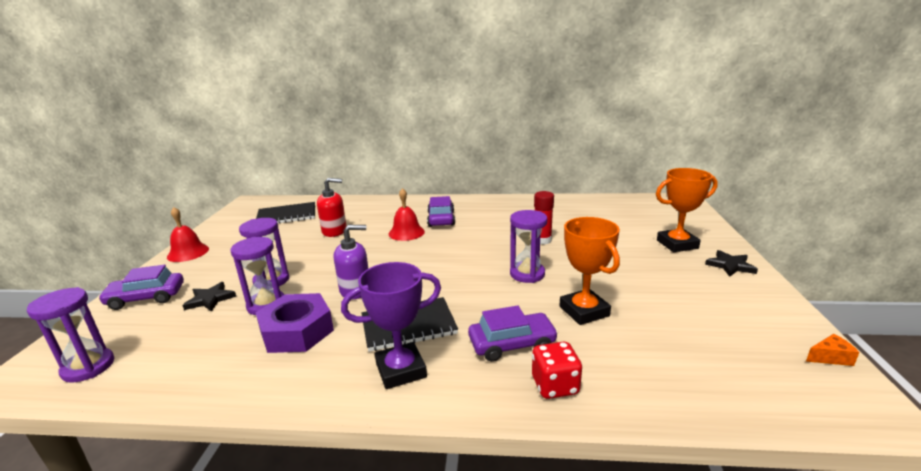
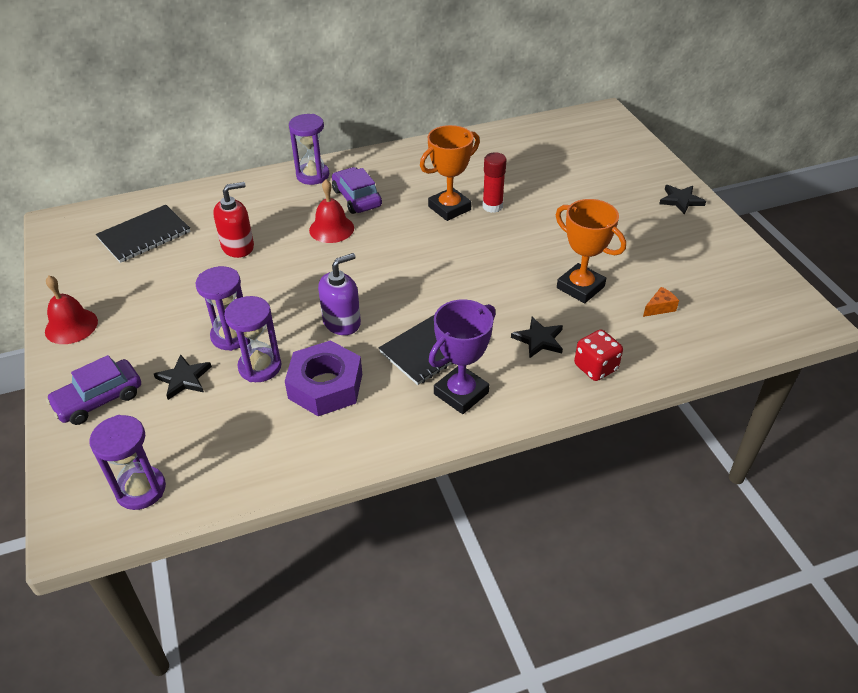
camera: 25 degrees left, 20 degrees up
(512, 344) = (539, 339): purple car -> black star
(527, 274) = (504, 256): purple hourglass -> purple hourglass (313, 175)
(677, 244) = (625, 183): orange trophy -> orange trophy (449, 208)
(830, 357) = (778, 282): orange cheese -> orange cheese (659, 308)

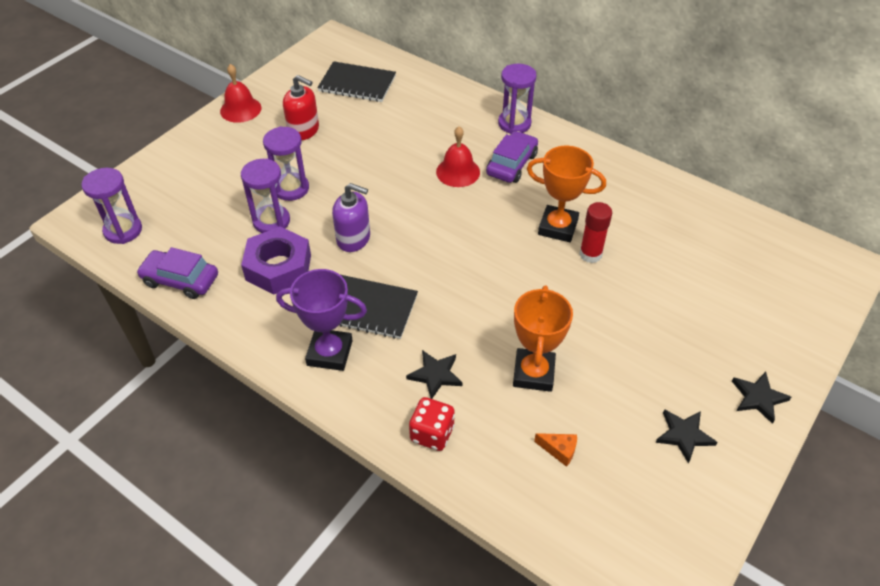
camera: 55 degrees right, 5 degrees up
(99, 399) = (185, 163): purple car -> purple car (180, 280)
(184, 379) = (232, 190): black star -> black star (684, 435)
(238, 247) = (388, 135): red soap dispenser -> red soap dispenser (304, 130)

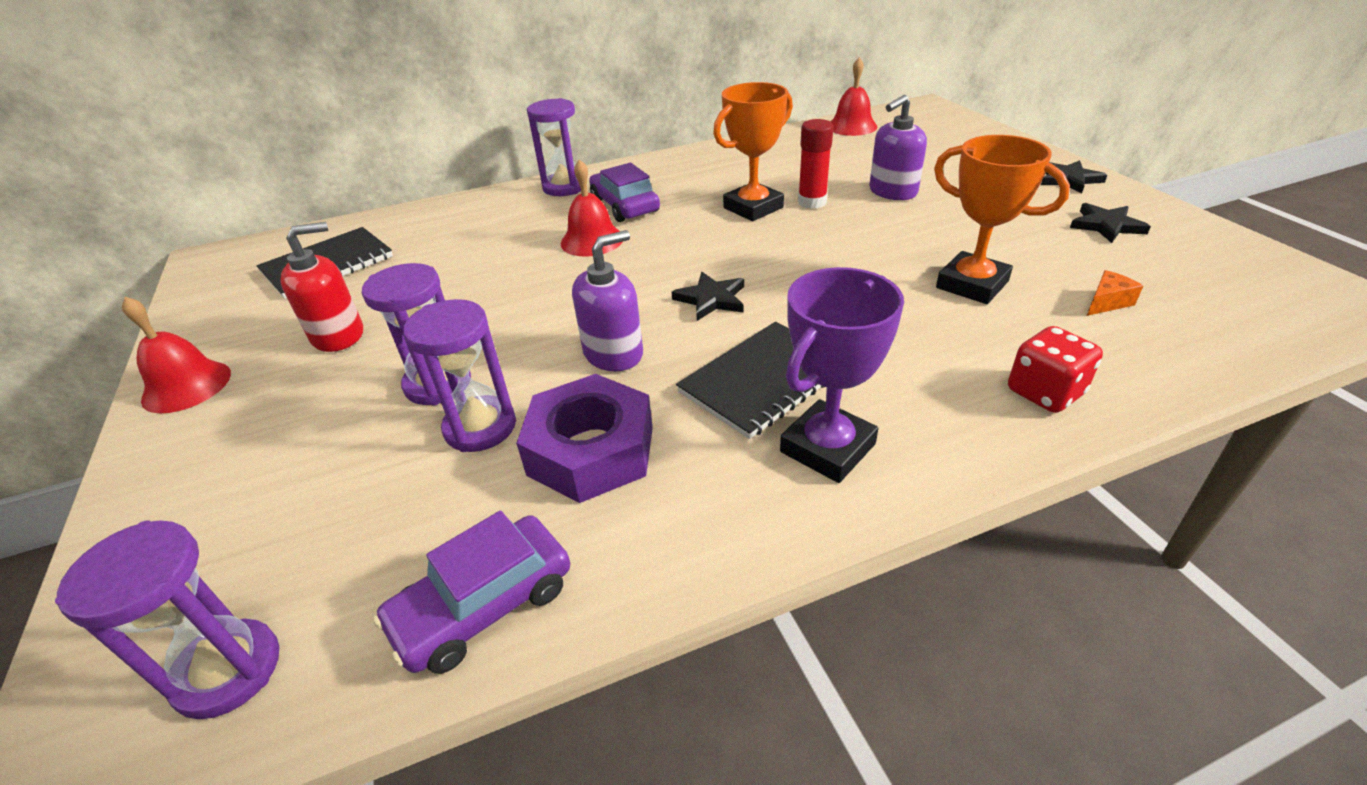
camera: 55 degrees left, 10 degrees down
(435, 375) = (934, 358): black star -> black star (711, 299)
(643, 293) = (892, 192): none -> purple soap dispenser
(753, 230) = (852, 126): none -> red bell

